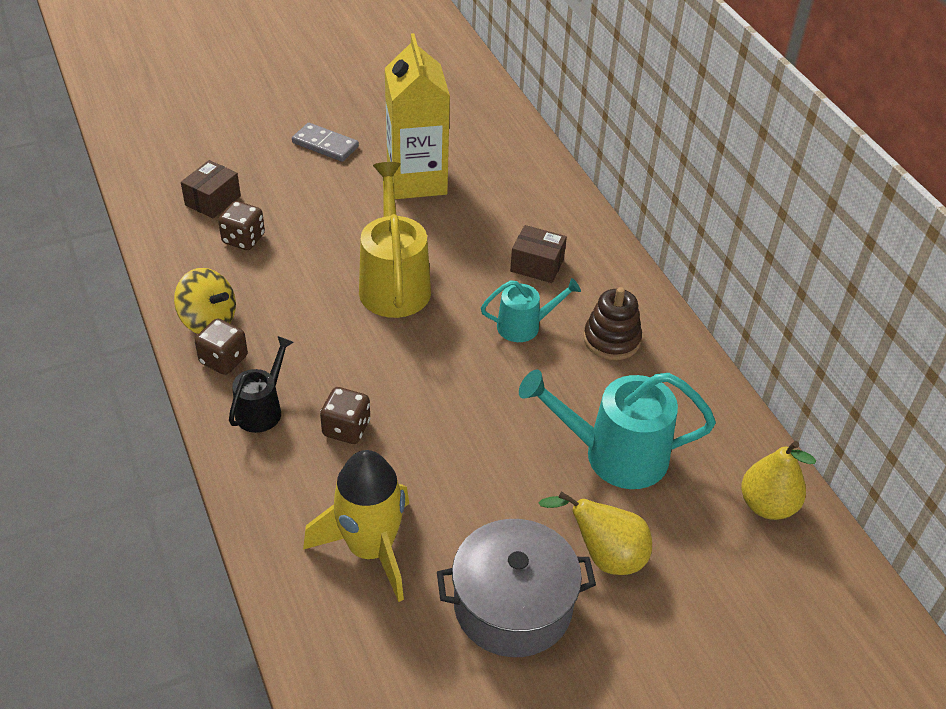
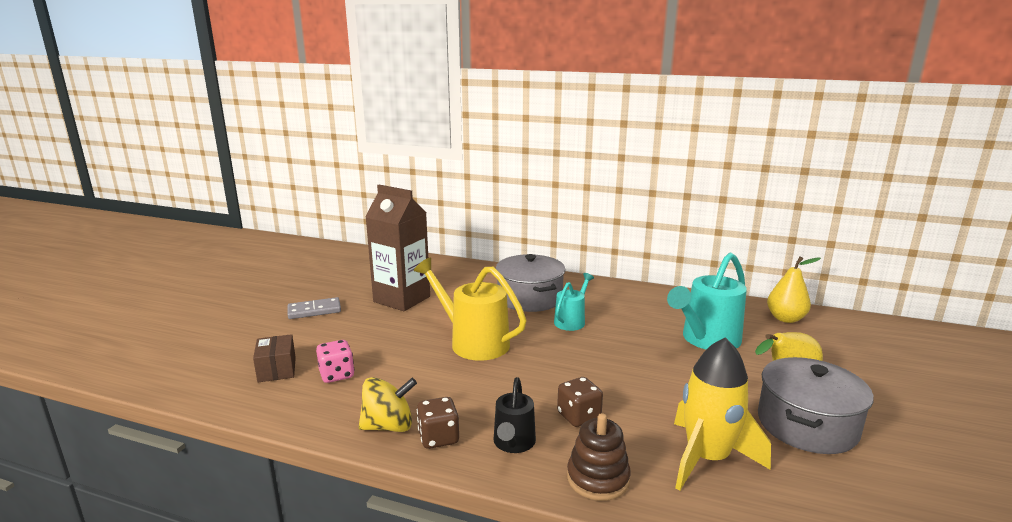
camera: 45 degrees left, 25 degrees down
(243, 239) = (337, 375): brown dice -> pink dice
(262, 409) = (513, 443): black watering can -> black watering can turned 150 degrees counterclockwise
(416, 180) = (402, 299): yellow carton -> brown carton
(537, 265) = (529, 298): brown box -> grey pot
(611, 339) = (616, 304): brown stacking toy -> brown stacking toy (598, 478)

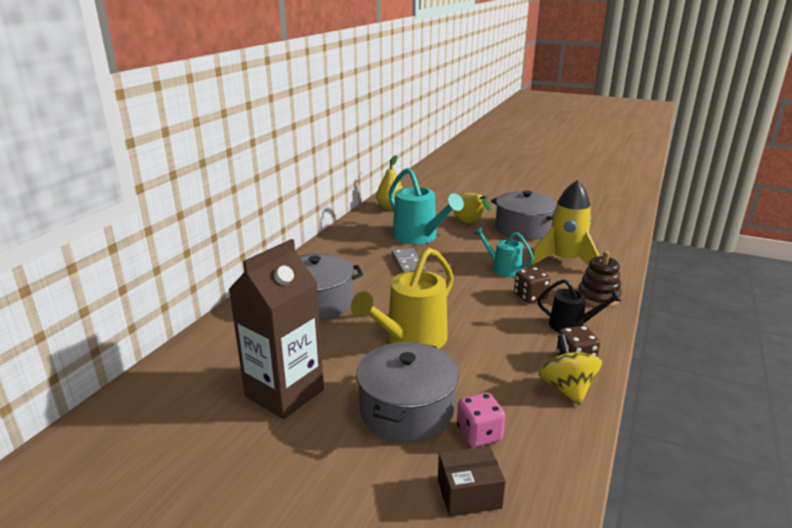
camera: 85 degrees left, 5 degrees up
(314, 310) = (292, 481): grey domino -> grey domino (407, 263)
(373, 344) = (407, 410): none -> grey pot
(571, 321) = (375, 285): turquoise watering can -> turquoise watering can (503, 269)

